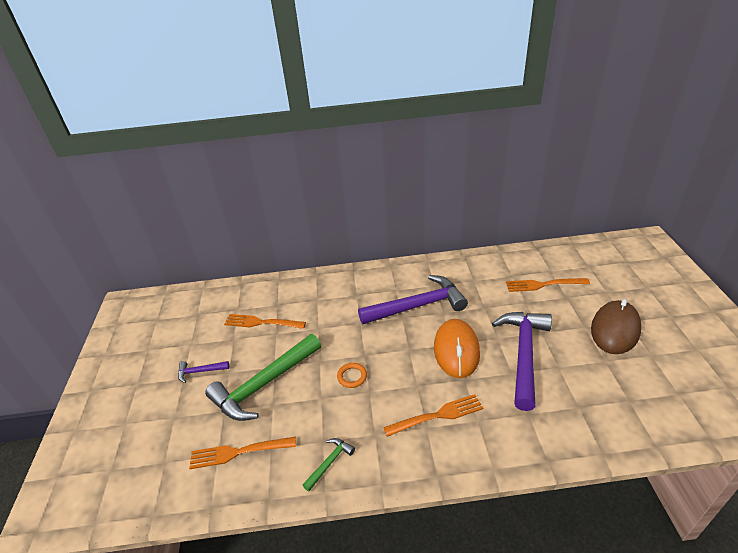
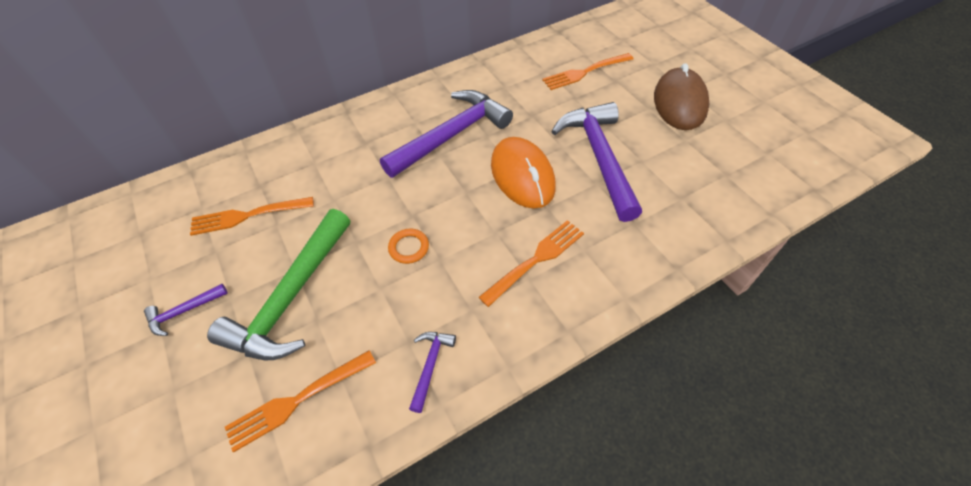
camera: 25 degrees left, 15 degrees up
(329, 462) = (430, 365): green hammer -> purple hammer

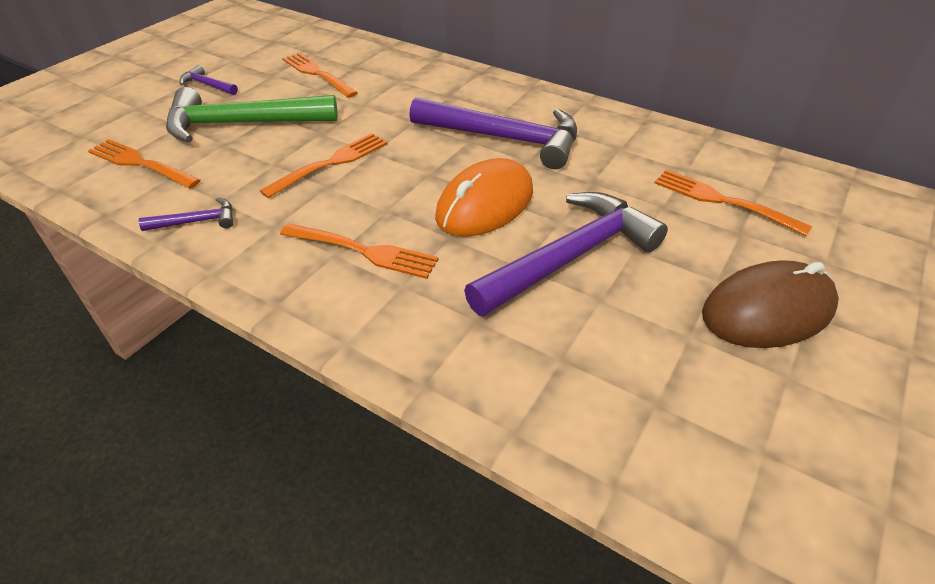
camera: 60 degrees right, 10 degrees down
(409, 248) = (331, 163): orange ring -> orange fork

